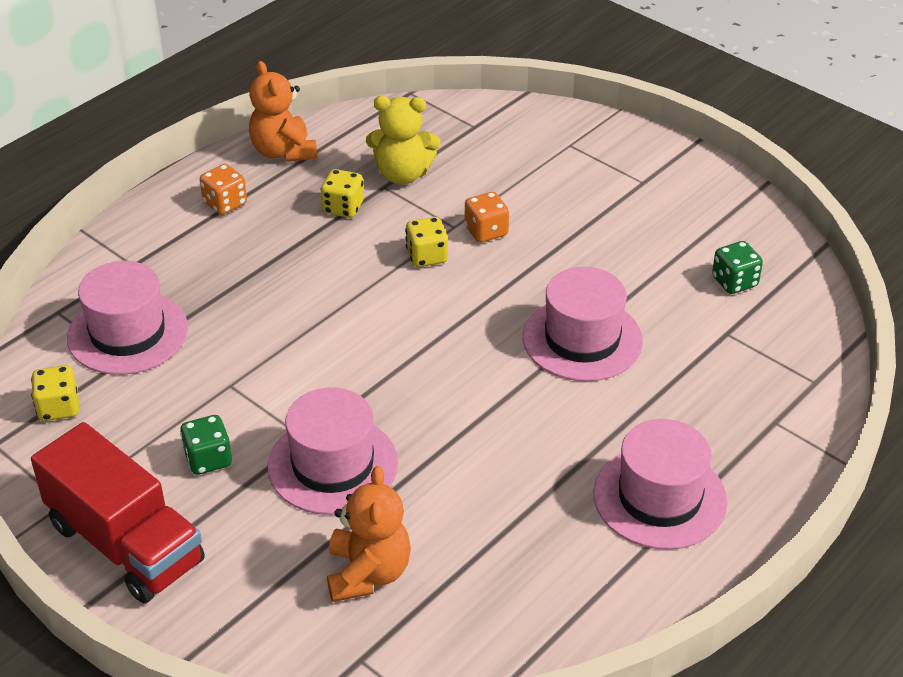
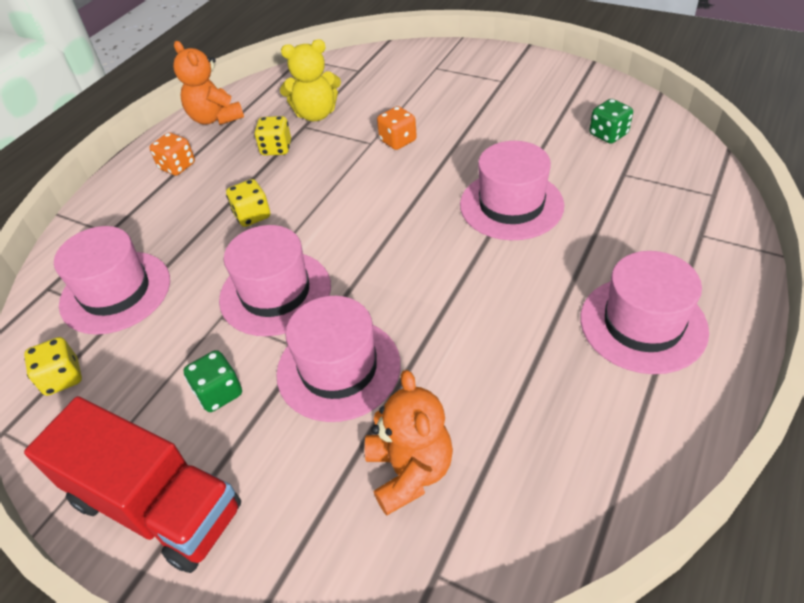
camera: 10 degrees left, 5 degrees up
(293, 374) = (275, 292): none -> pink hat
(427, 256) = (357, 170): yellow dice -> yellow dice (252, 215)

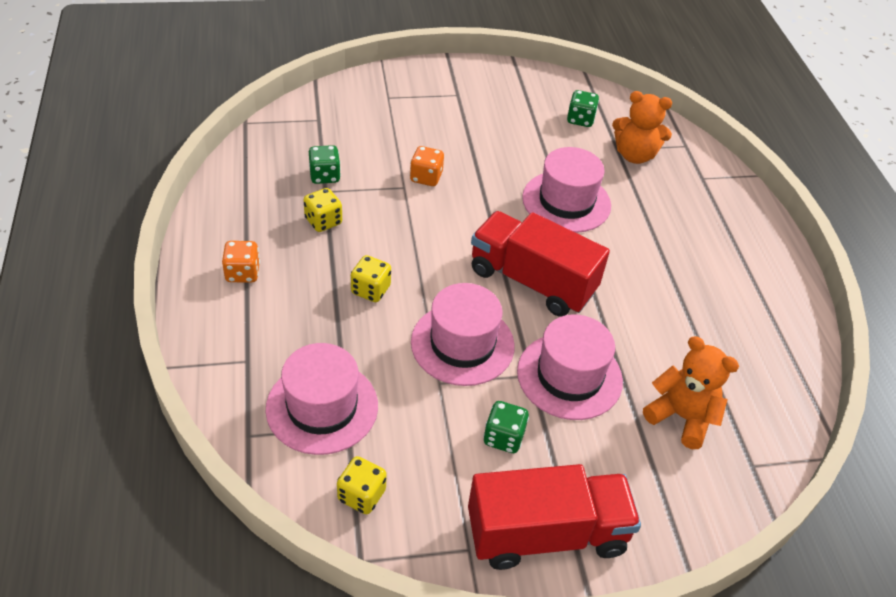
camera: 45 degrees left, 0 degrees up
(215, 118) = (225, 212): orange teddy bear -> orange teddy bear (634, 155)
(316, 114) = (325, 176): yellow teddy bear -> green dice
(398, 264) = (532, 281): none -> red truck
(643, 324) = (723, 255): pink hat -> none

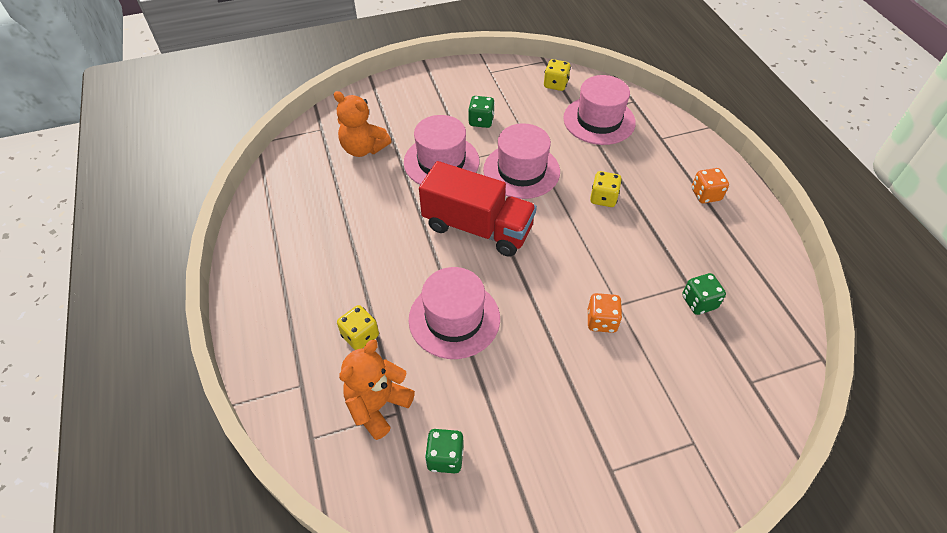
camera: 175 degrees right, 5 degrees up
(323, 221) = (672, 251): yellow dice -> yellow dice (360, 336)
(546, 533) = (449, 82): red truck -> none
(634, 155) = (378, 405): orange teddy bear -> orange teddy bear turned 60 degrees counterclockwise

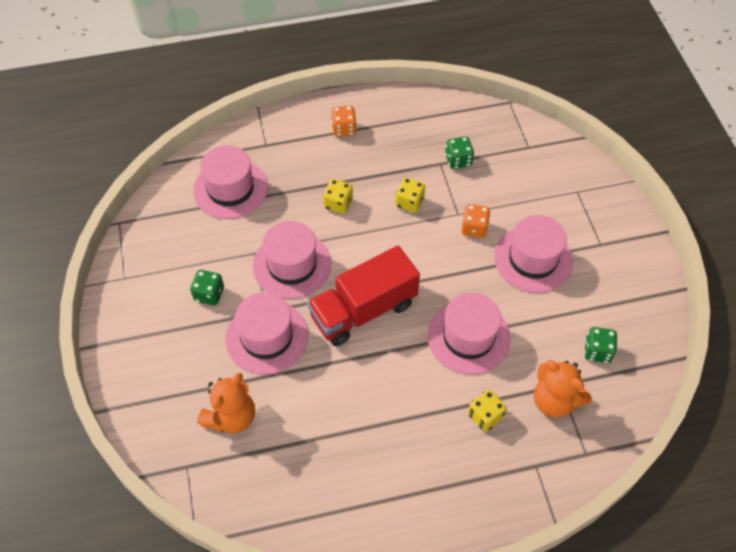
camera: 85 degrees left, 5 degrees up
(477, 227) = (363, 310): red truck -> red truck turned 150 degrees counterclockwise
(555, 84) = (164, 218): yellow dice -> yellow dice (409, 202)
(570, 385) = (533, 259): none -> pink hat

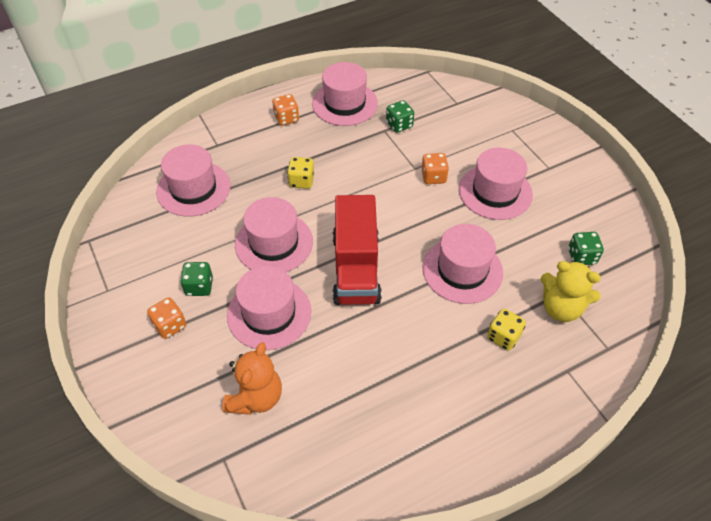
camera: 15 degrees left, 5 degrees down
(173, 327) = (170, 325): none -> orange dice
(363, 310) = (356, 268): red truck -> red truck turned 45 degrees counterclockwise
(409, 123) = (345, 103): none -> pink hat
(409, 202) = (367, 167): yellow dice -> none
(554, 401) = (561, 308): orange teddy bear -> yellow teddy bear

